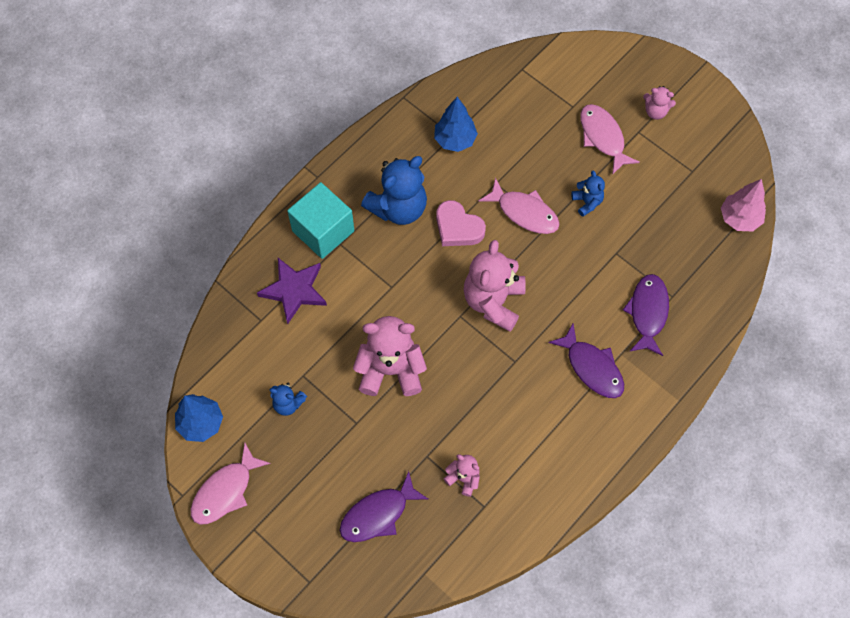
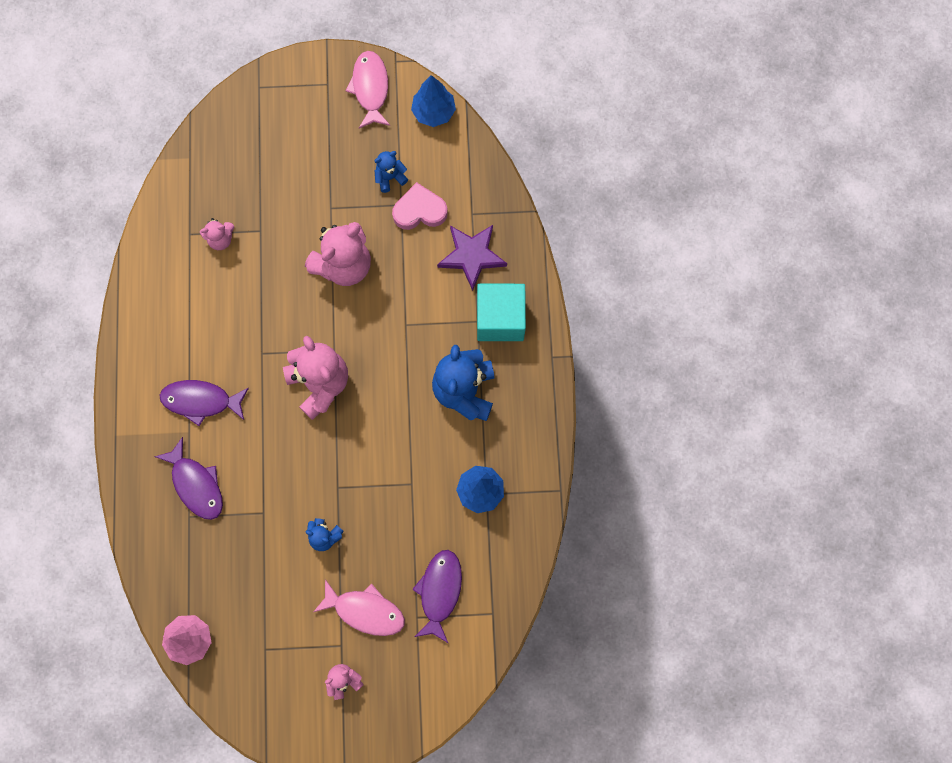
camera: 135 degrees right, 10 degrees up
(378, 514) = (255, 165): purple fish -> purple fish (440, 591)
(458, 227) = (403, 418): pink heart -> pink heart (419, 210)
(524, 212) = (365, 480): pink fish -> none

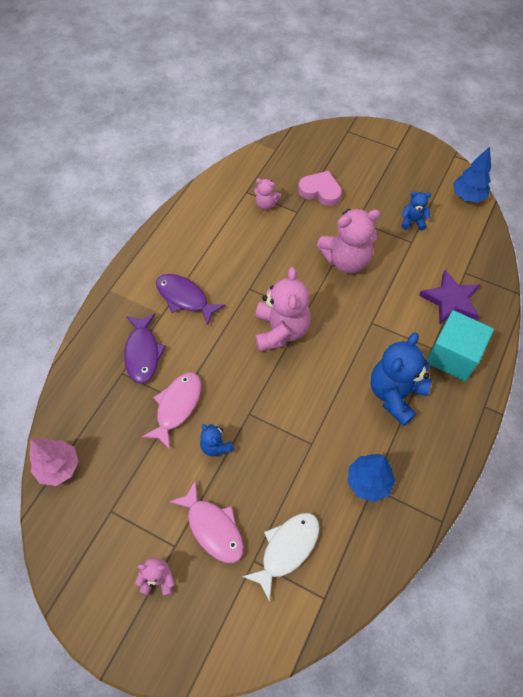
camera: 30 degrees right, 15 degrees down
(370, 88) = (427, 163): pink fish -> pink fish (177, 406)
(419, 210) = (424, 252): pink heart -> pink heart (320, 191)
(440, 591) = (287, 549): purple fish -> white fish

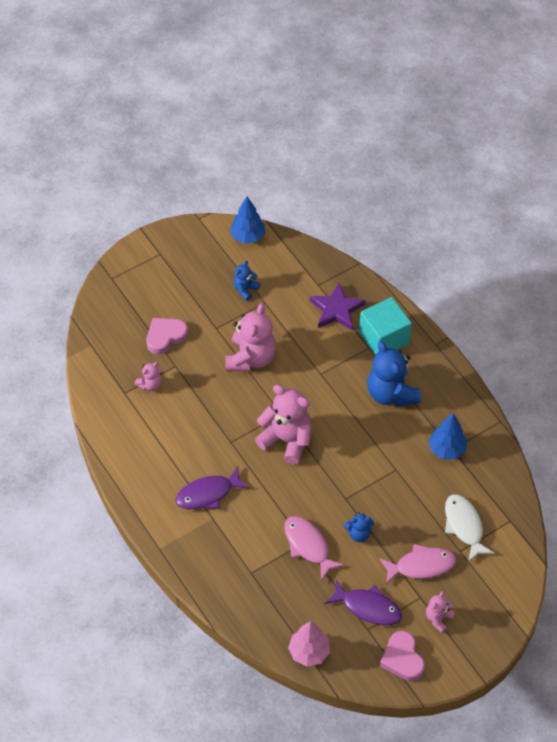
camera: 60 degrees left, 5 degrees down
(91, 565) = (402, 658): none -> pink heart
(143, 353) = (242, 549): purple fish -> purple fish (368, 607)

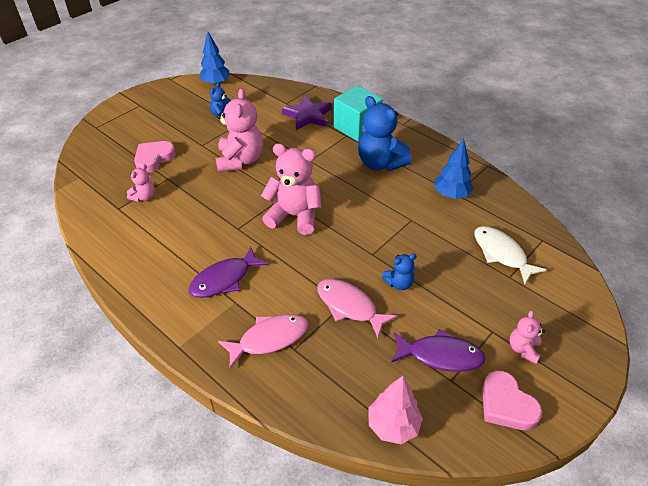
camera: 15 degrees left, 10 degrees down
(421, 566) = (478, 299): pink fish -> pink fish (269, 339)

